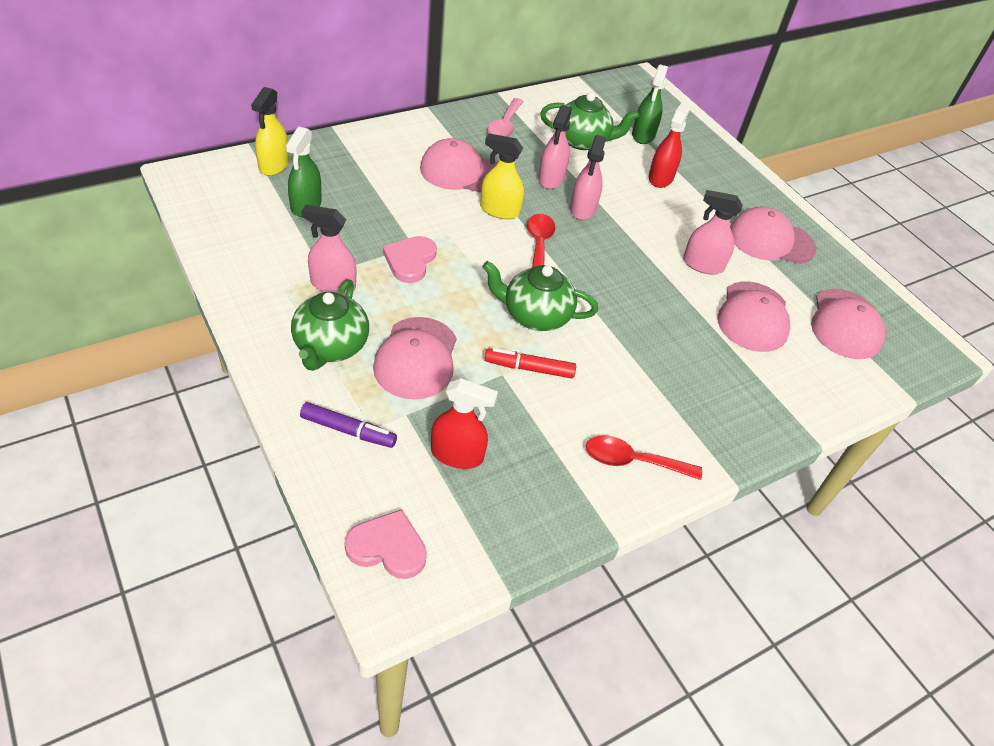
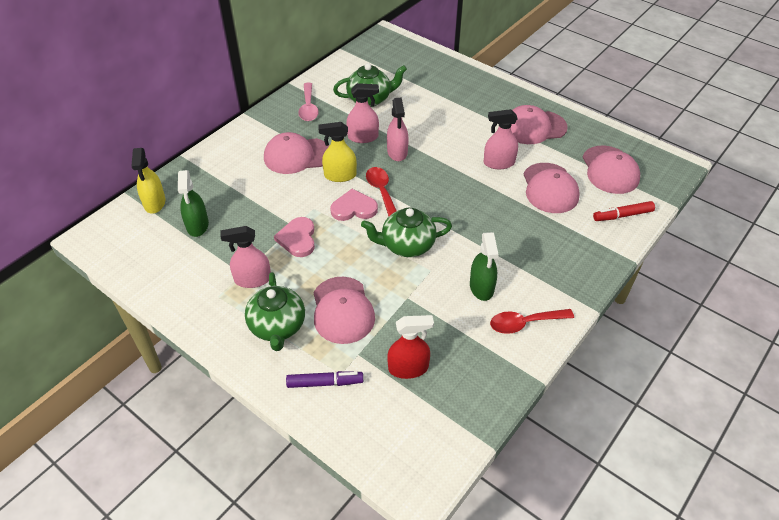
camera: 15 degrees left, 0 degrees up
(387, 547) = (398, 453): pink heart -> pink heart (354, 208)
(529, 368) = (423, 286): red marker -> red marker (622, 215)
(551, 179) = (363, 137): pink spray bottle -> pink spray bottle turned 90 degrees counterclockwise
(643, 135) = (409, 79): green spray bottle -> green spray bottle (481, 287)
(660, 178) = (438, 108): red spray bottle -> none

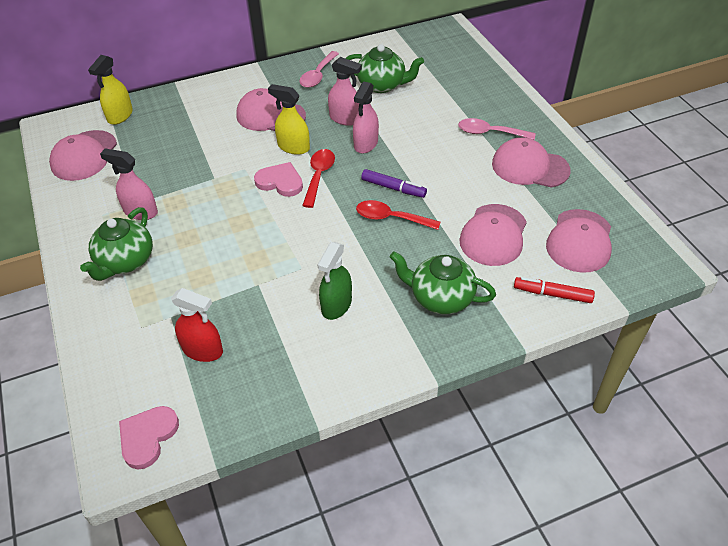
camera: 30 degrees right, 0 degrees up
(197, 225) = (136, 147): green spray bottle -> none
(298, 239) = (208, 191): pink heart -> pink heart (147, 437)
(325, 383) = (121, 329): purple marker -> purple marker (393, 188)
(342, 310) = (191, 271): pink cap -> pink cap (84, 156)
(406, 245) = (299, 235): green teapot -> green teapot (440, 298)
(484, 111) = (490, 133): none -> pink spoon
(498, 163) = (460, 190): pink spray bottle -> none
(524, 323) = (349, 359): red spoon -> red spoon (391, 218)

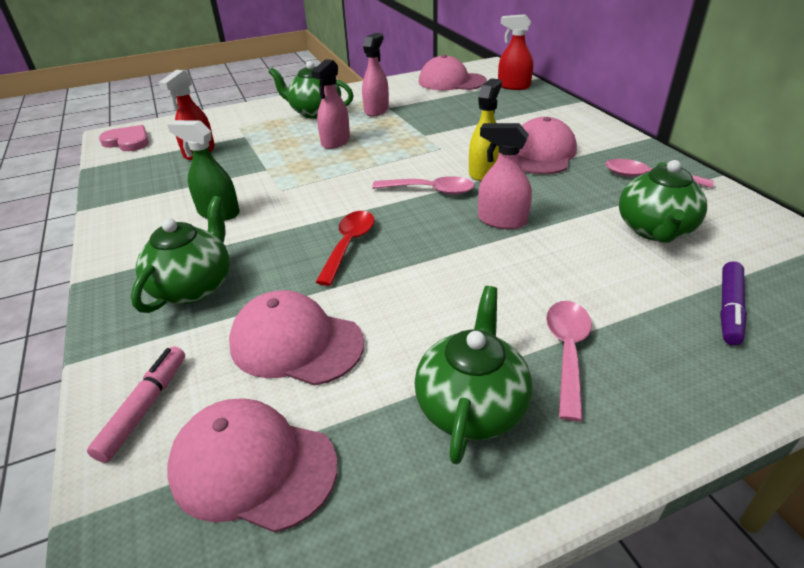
camera: 90 degrees right, 10 degrees down
(120, 116) = (513, 86): yellow spray bottle -> red spray bottle
(280, 182) = (419, 168): pink heart -> none
(319, 176) = (430, 190): red spoon -> pink spoon
(345, 119) = (554, 202): pink spray bottle -> pink spray bottle (335, 141)
(393, 188) = (408, 245): purple marker -> purple marker (729, 309)
(530, 167) = (471, 405): pink cap -> green teapot
(552, 294) = (145, 407): red marker -> pink marker

